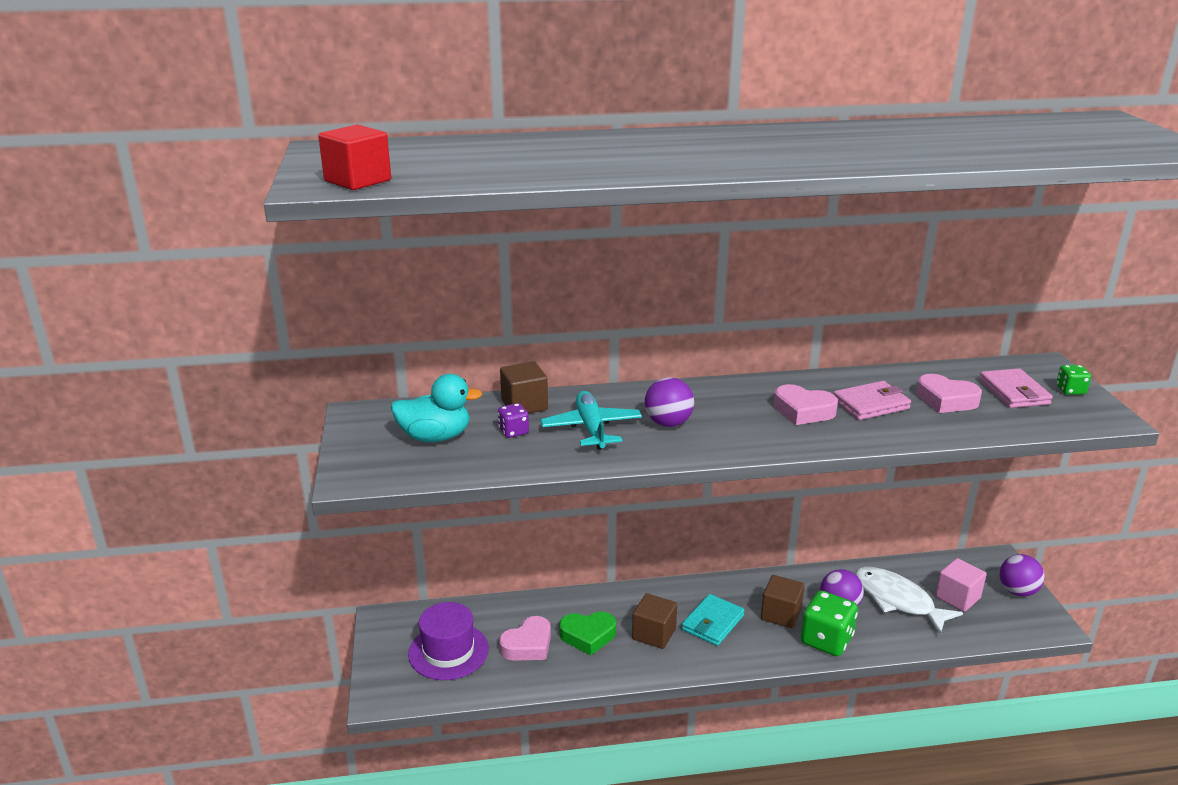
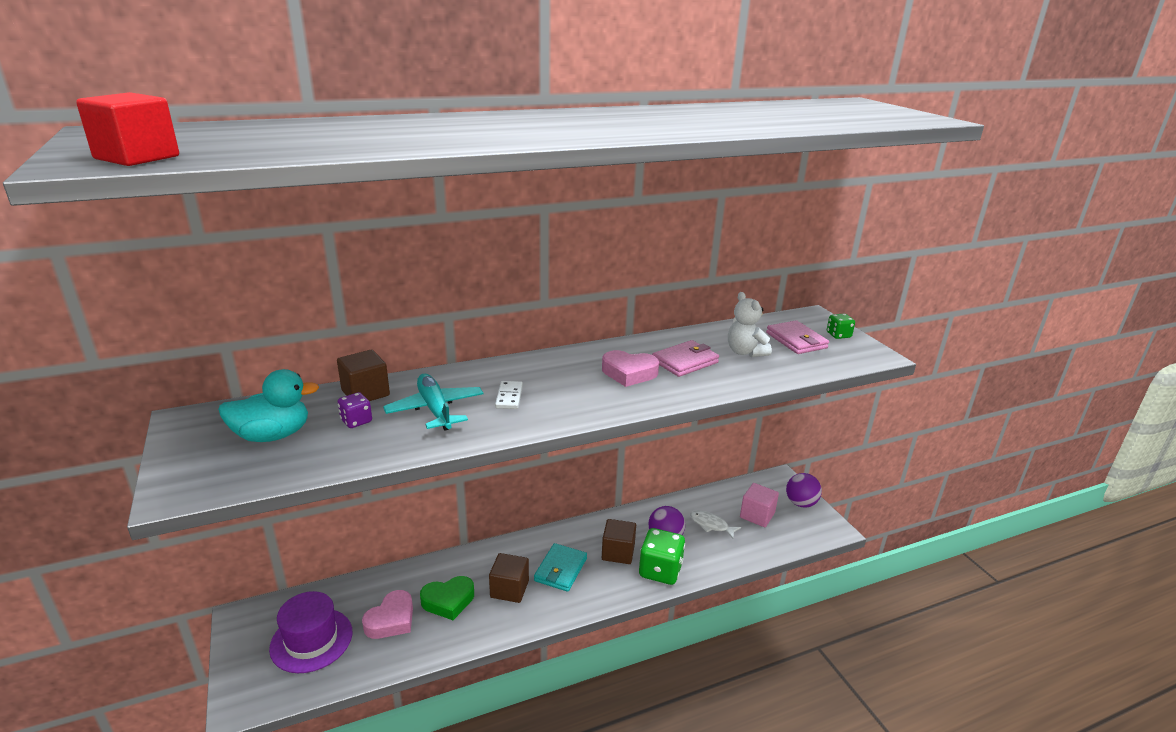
camera: 15 degrees left, 0 degrees up
(668, 423) = (509, 397): purple ball -> white domino
(897, 600) = (711, 525): white fish -> white fish, size x0.56
(946, 400) = (745, 352): pink heart -> white teddy bear

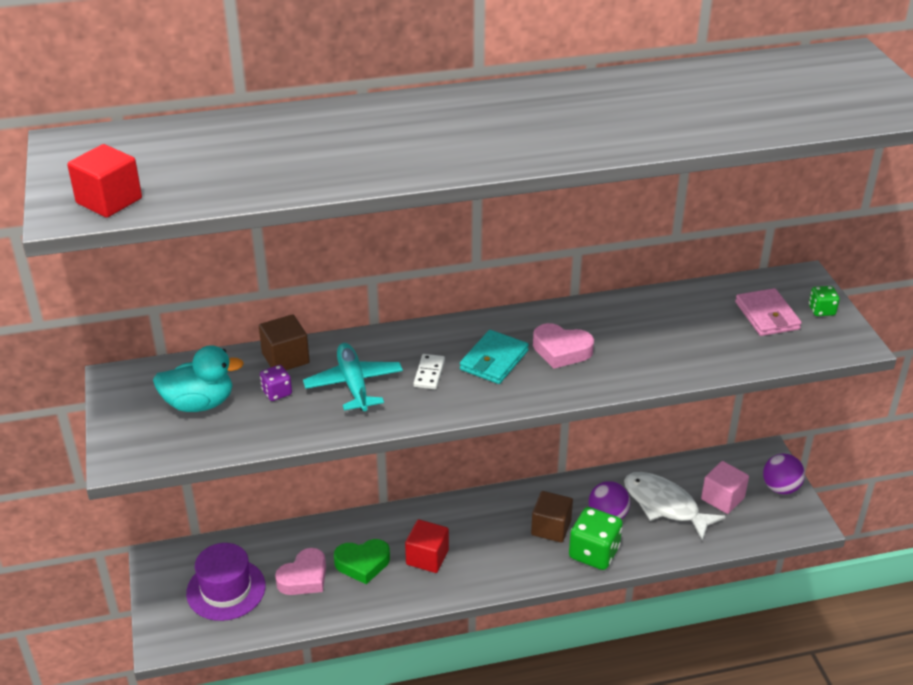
camera: 10 degrees right, 10 degrees up
(509, 589) = (427, 557): brown cube -> red cube
(560, 570) = (484, 541): turquoise wallet -> turquoise wallet (494, 360)
(685, 362) = (627, 338): pink wallet -> none
(711, 525) = (665, 505): white fish -> white fish, size x1.79
(745, 352) = (700, 329): white teddy bear -> none

